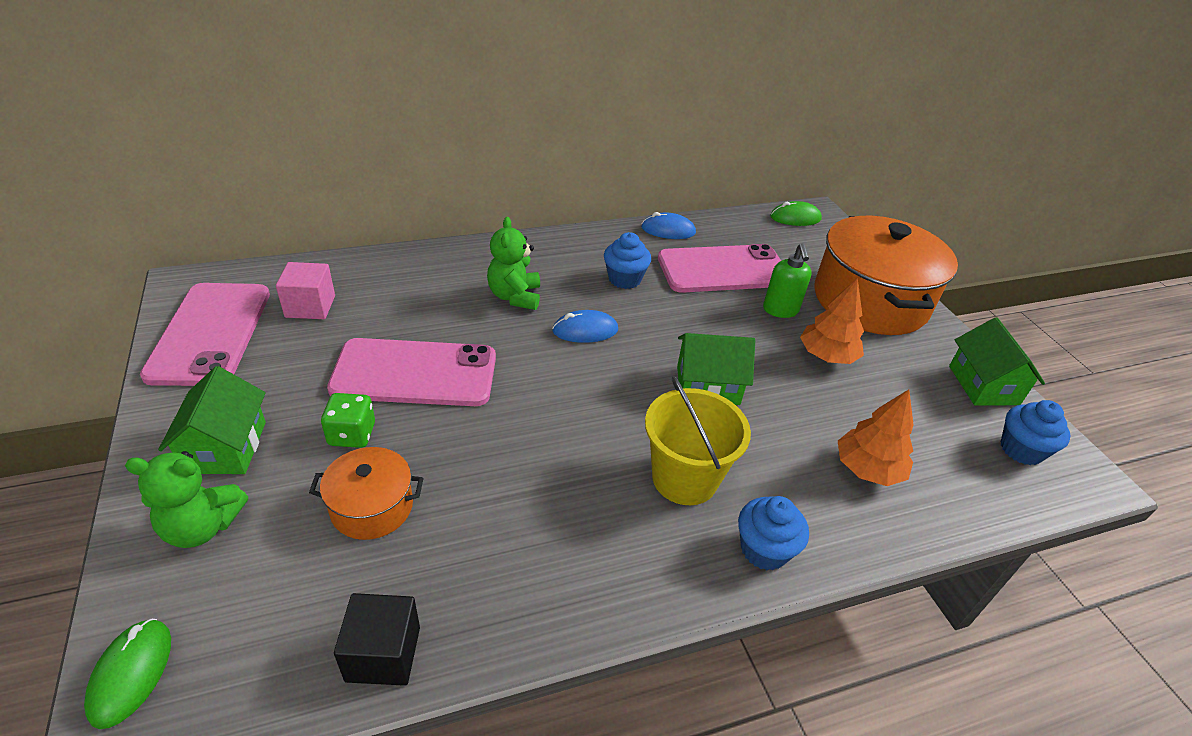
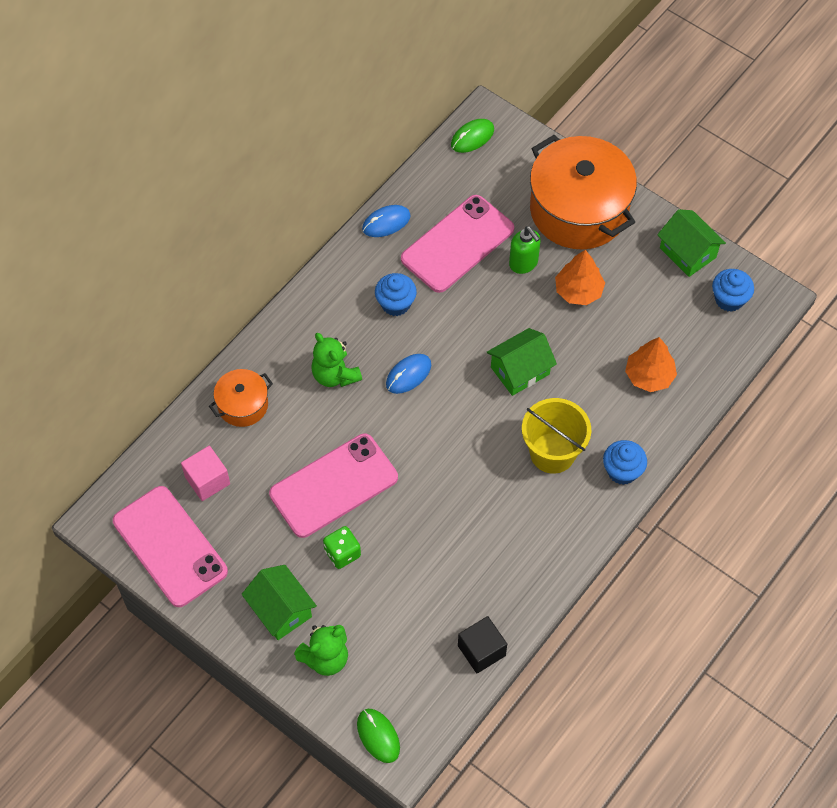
camera: 30 degrees left, 20 degrees up
(372, 507) = (400, 587): orange pot -> orange pot (243, 405)

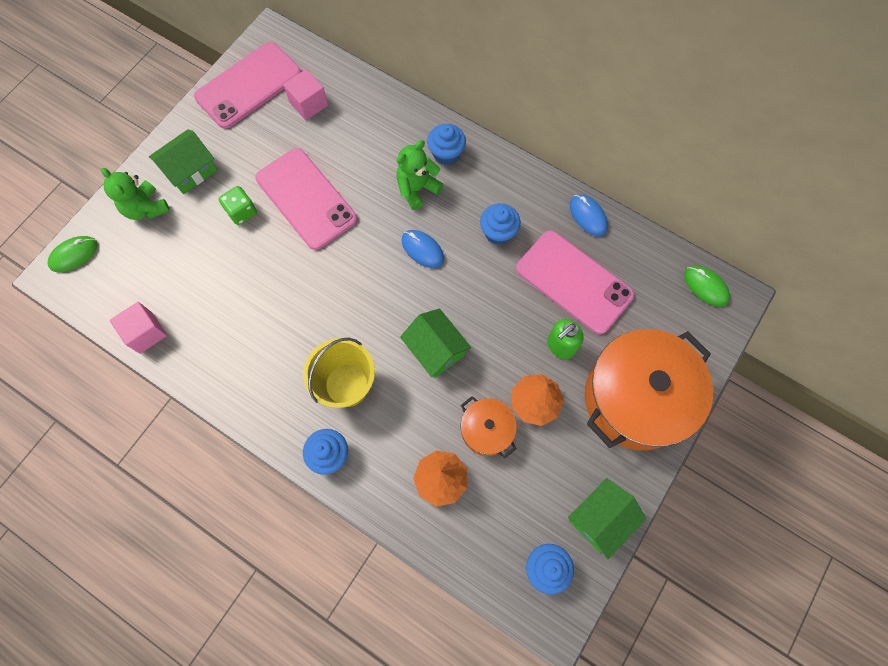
camera: 85 degrees right, 10 degrees up
(243, 405) = (381, 121): orange pot -> orange pot (487, 430)
(294, 344) = (446, 153): none -> blue cupcake
(481, 650) = (146, 333): black cube -> pink cube

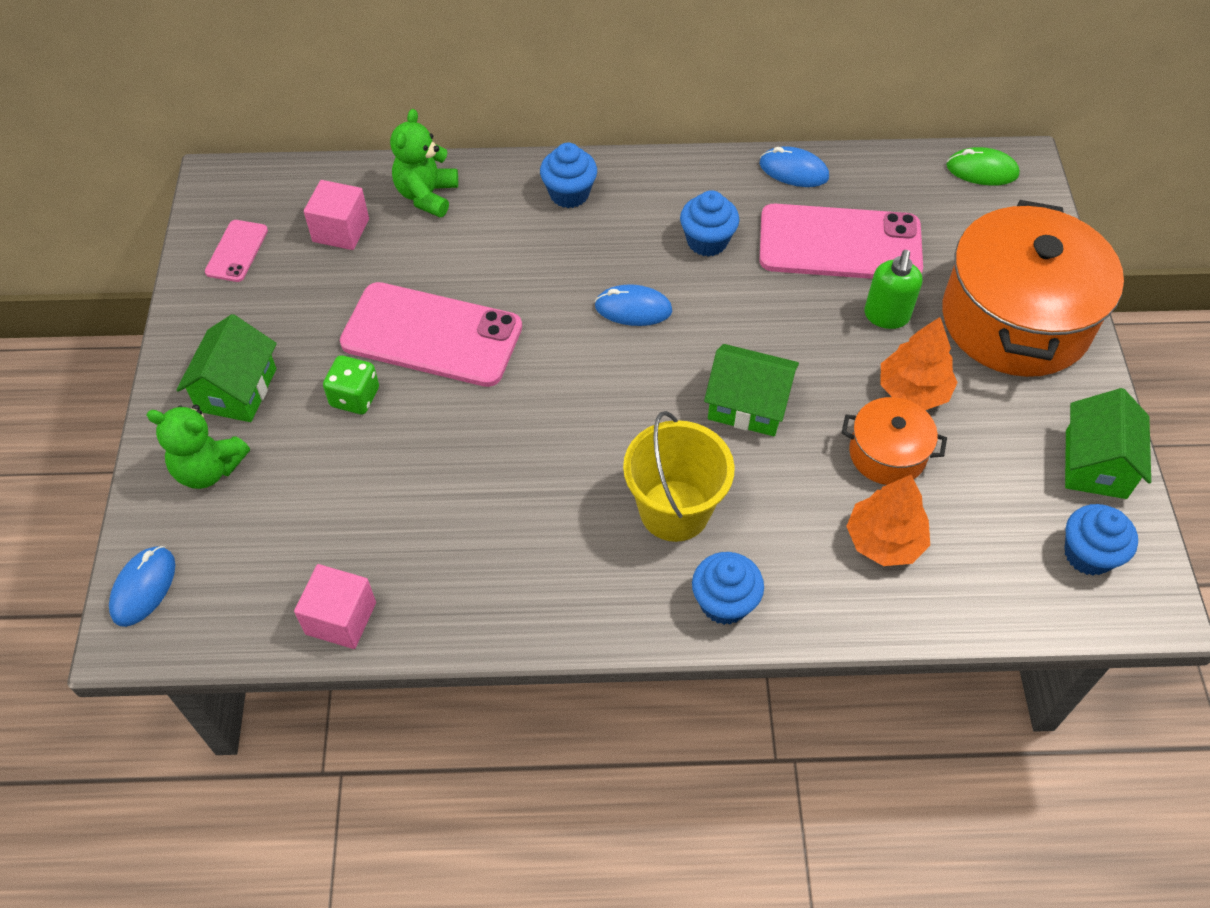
camera: 35 degrees left, 15 degrees down
(74, 255) = (143, 587): green mouse -> blue mouse
(248, 85) = (237, 251): pink phone -> pink phone, size x0.47
(417, 189) = (567, 249): green teddy bear -> green teddy bear (427, 195)

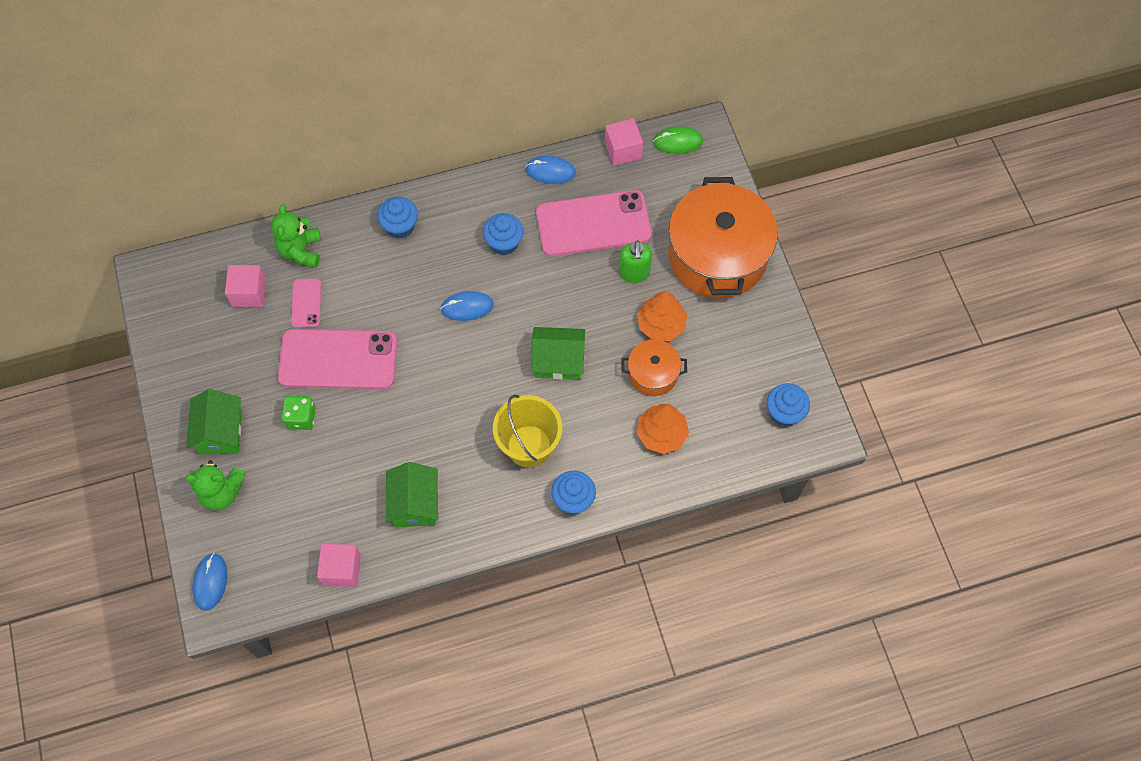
camera: 15 degrees left, 10 degrees up
(237, 251) = (181, 327): pink phone -> pink phone (306, 303)
(901, 166) = (623, 150): none -> pink cube
(1096, 464) = (781, 349): green house -> green house (415, 503)

